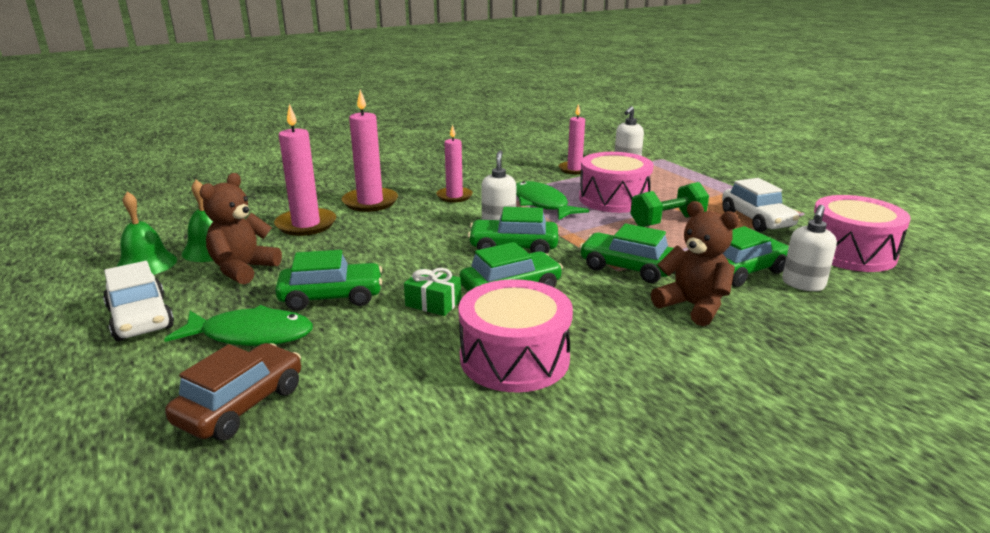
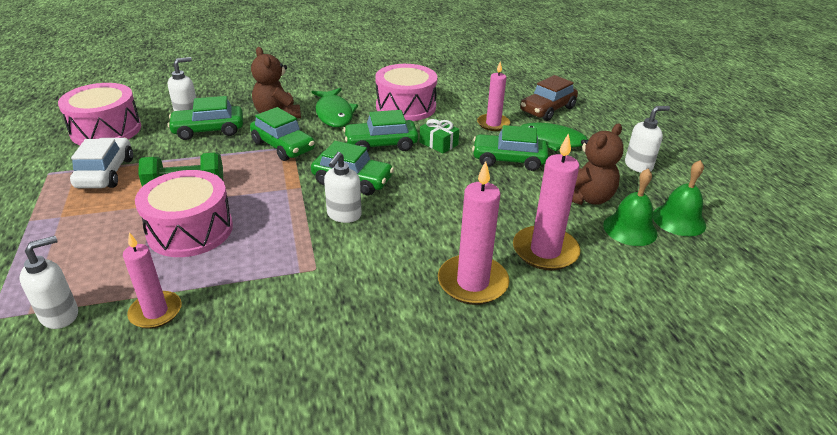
camera: 165 degrees left, 10 degrees up
(140, 318) = (638, 166): white car -> white soap dispenser
(454, 196) = (365, 274): pink candle -> pink candle (493, 124)
(542, 204) = (275, 237): green fish -> green fish (334, 114)

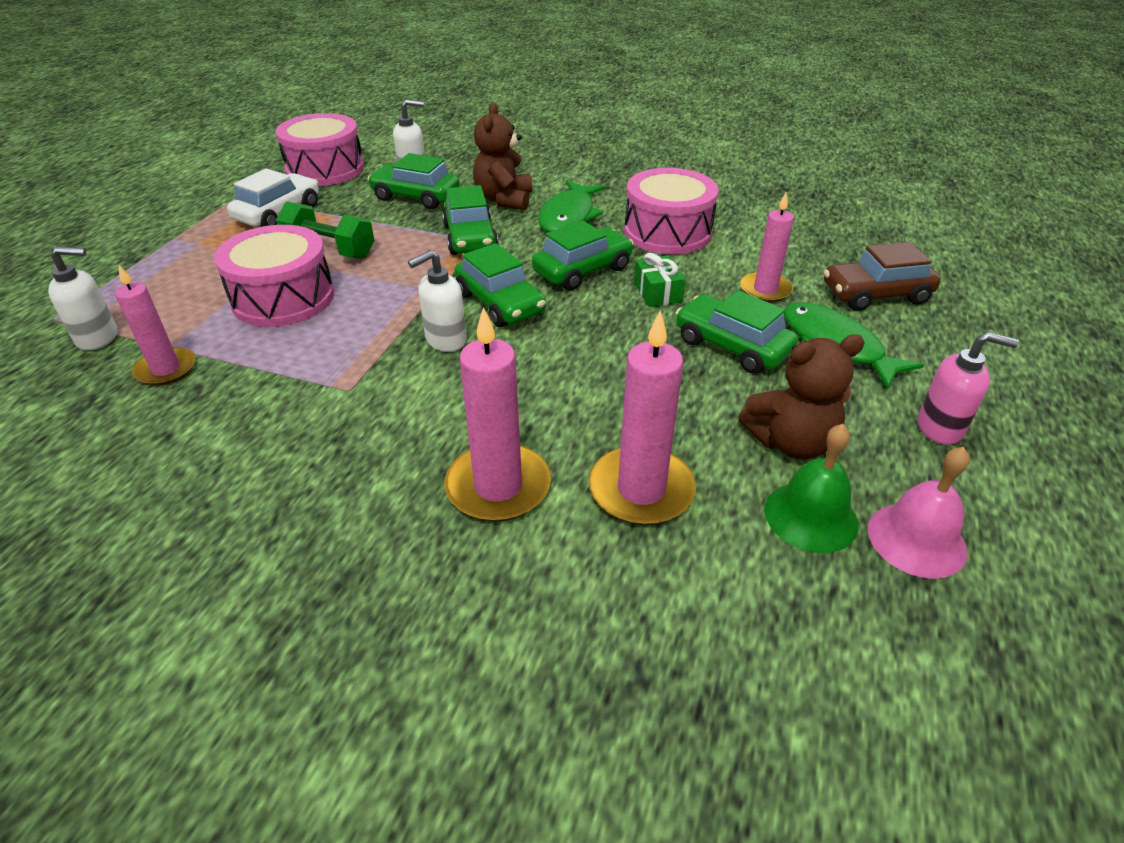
camera: 35 degrees right, 5 degrees up
(381, 144) = (583, 270): green car -> green car turned 120 degrees clockwise
(638, 166) = (940, 428): white soap dispenser -> pink soap dispenser
(679, 220) = (916, 539): green bell -> pink bell

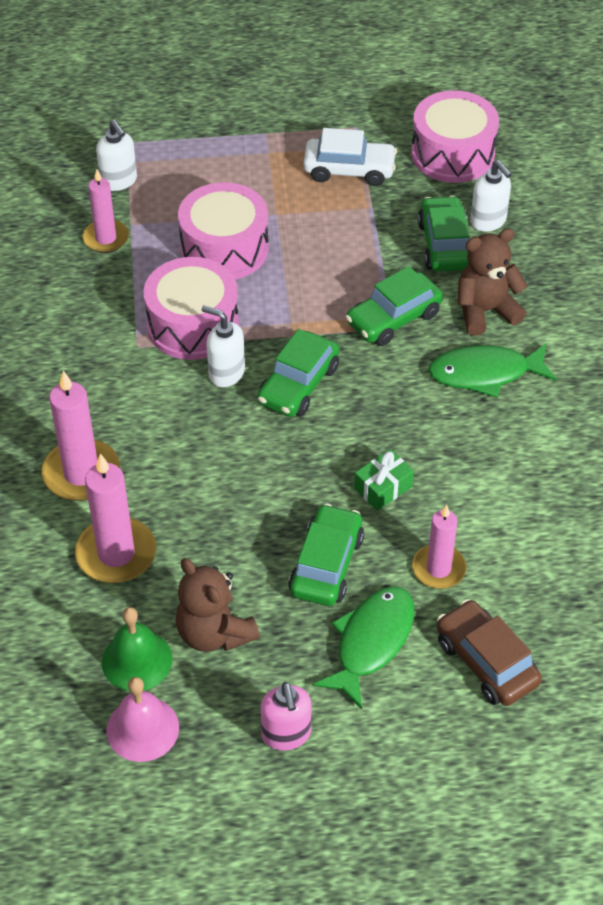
camera: 65 degrees right, 10 degrees up
(330, 250) = (311, 237): green dumbbell -> none
(583, 270) = (387, 421): green car -> none
(667, 232) = (505, 462): pink drum -> pink drum (193, 325)

